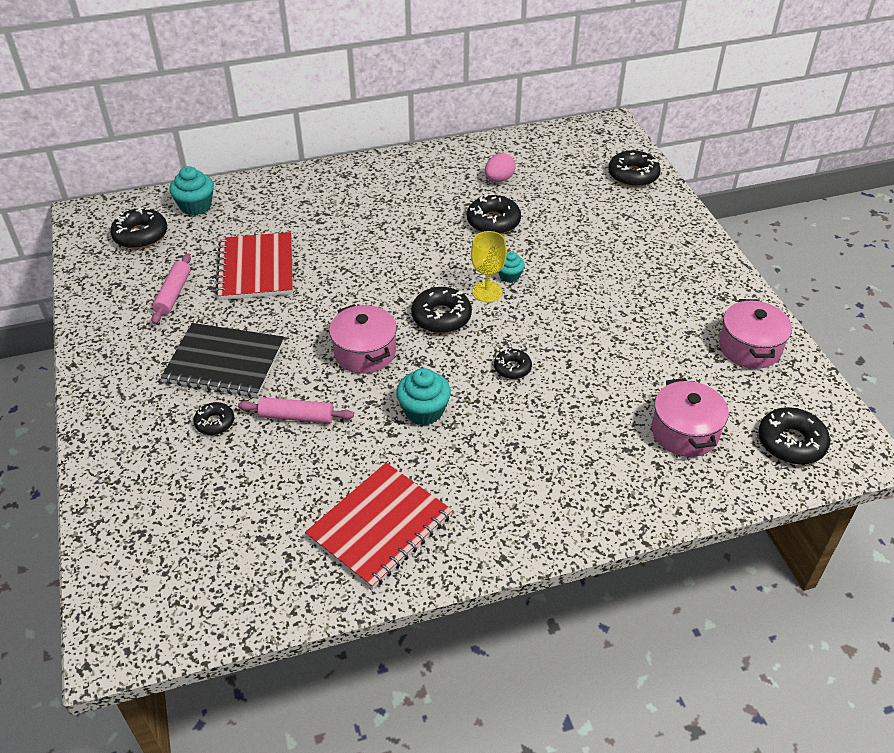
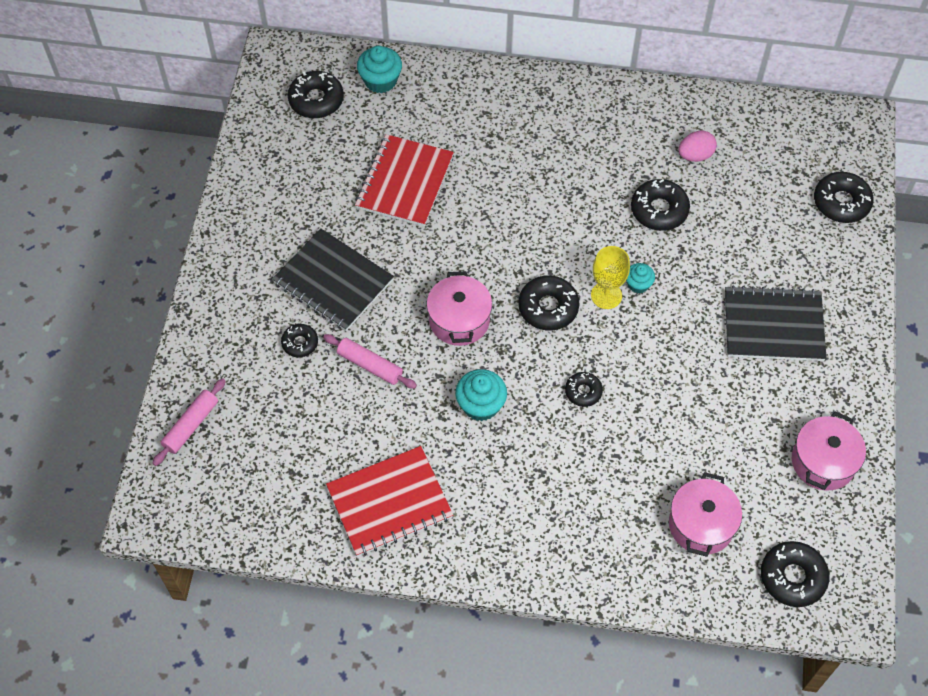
camera: 25 degrees right, 15 degrees up
(173, 294) = (319, 184): pink rolling pin -> pink rolling pin (191, 425)
(640, 268) = (773, 326): none -> black notebook

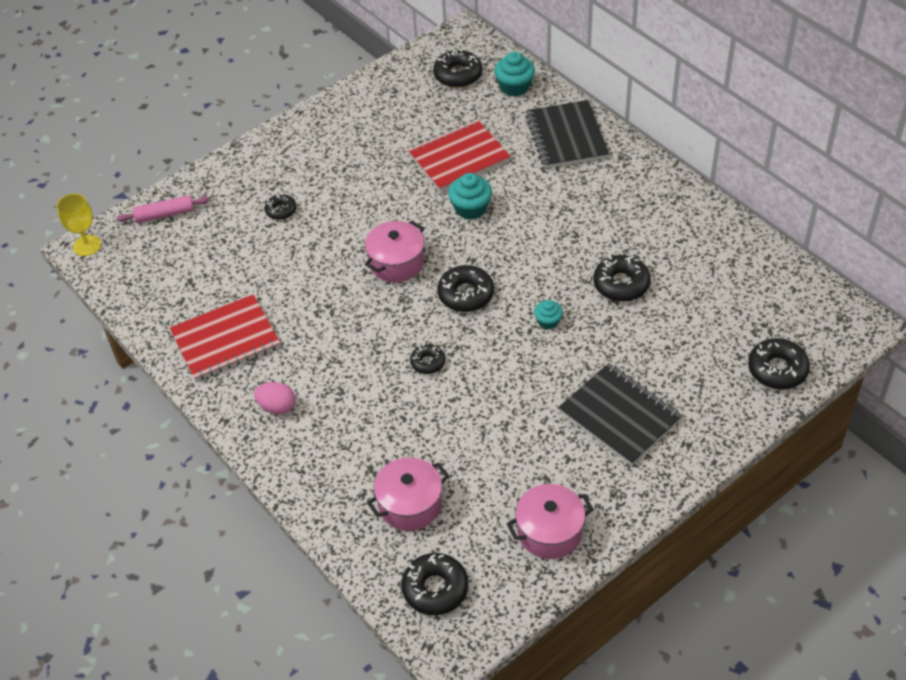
camera: 45 degrees right, 10 degrees down
(333, 281) = (343, 188): black notebook -> black notebook (566, 136)
(370, 365) = (308, 251): pink rolling pin -> none
(389, 502) = (225, 340): red notebook -> red notebook turned 45 degrees counterclockwise
(481, 405) = (350, 323): turquoise cupcake -> turquoise cupcake (470, 208)
(606, 295) = (516, 313): yellow goblet -> yellow goblet (87, 245)
(695, 155) = (692, 266): pink egg -> pink egg (277, 407)

